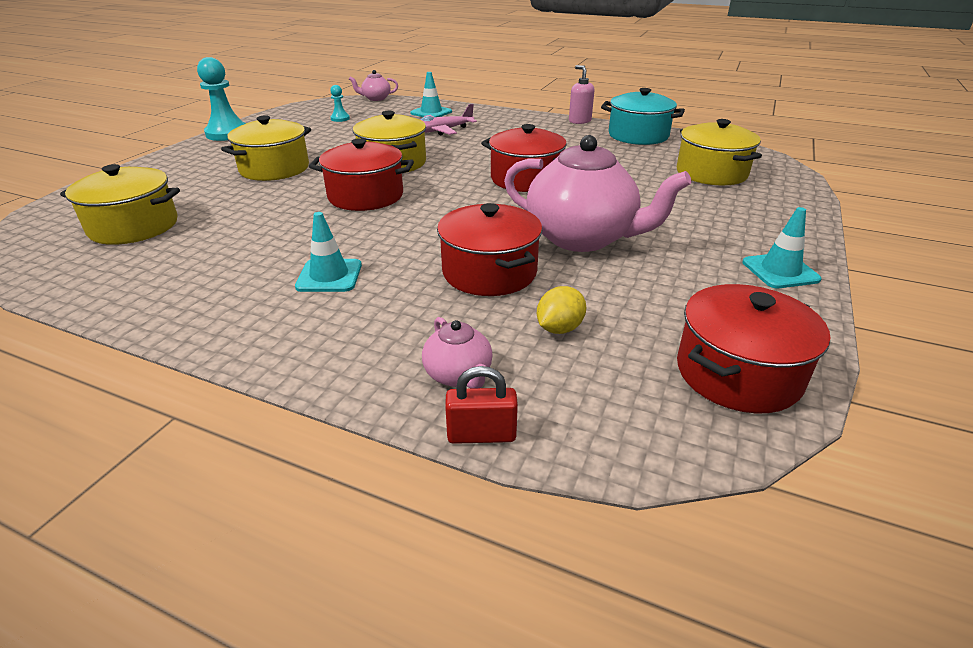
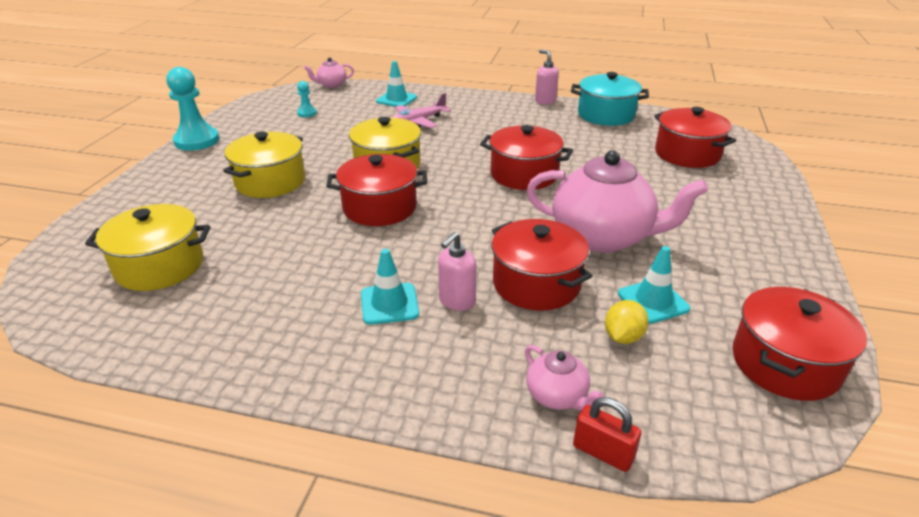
camera: 10 degrees left, 0 degrees up
(398, 280) = (456, 301): none -> pink soap dispenser
(481, 435) = (603, 452): red padlock -> red padlock turned 45 degrees clockwise
(711, 173) = (687, 154): yellow pot -> red pot
(780, 271) = (782, 256): turquoise traffic cone -> turquoise traffic cone (653, 301)

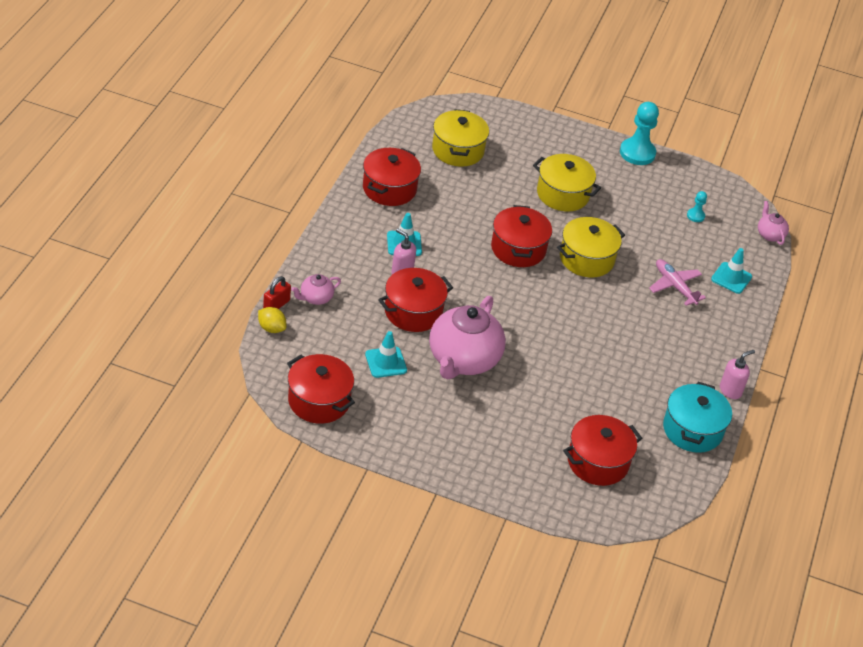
camera: 90 degrees right, 10 degrees up
(524, 174) = (564, 338): red pot -> red pot (389, 188)
(623, 337) = (355, 337): yellow lemon -> yellow lemon (271, 328)

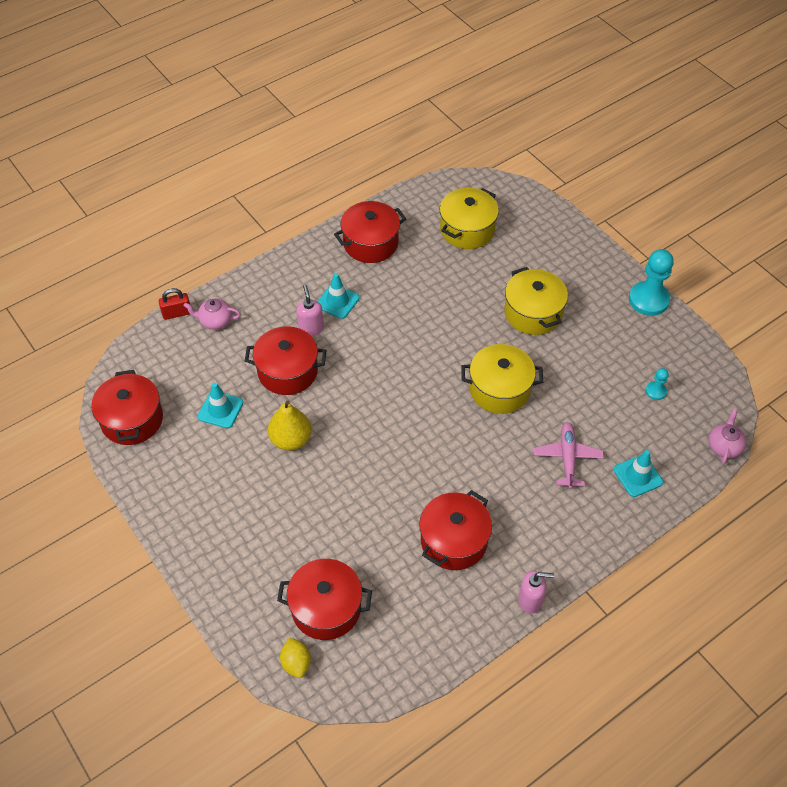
camera: 40 degrees right, 10 degrees up
(271, 328) = (154, 333): yellow lemon -> yellow lemon (296, 663)
(463, 360) = (291, 439): pink teapot -> yellow pear
(518, 249) = (440, 350): red pot -> red pot (453, 541)
(692, 430) = (452, 623): turquoise pot -> none

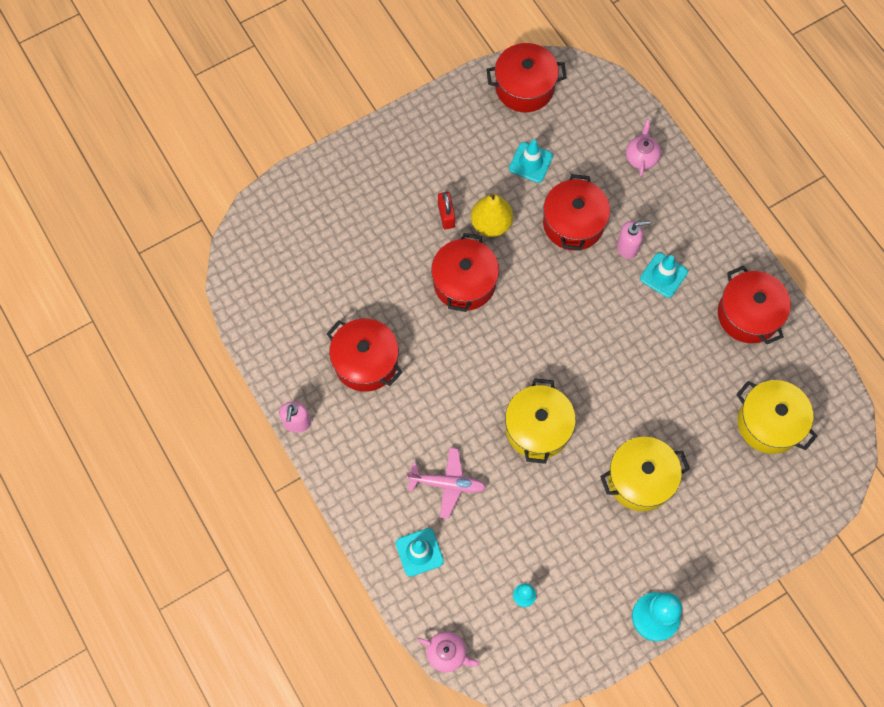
camera: 95 degrees right, 15 degrees up
(177, 313) = (653, 122): red padlock -> red padlock (446, 215)
(296, 663) = (265, 221): yellow lemon -> none
(326, 608) = (312, 247): red pot -> red pot (464, 282)

